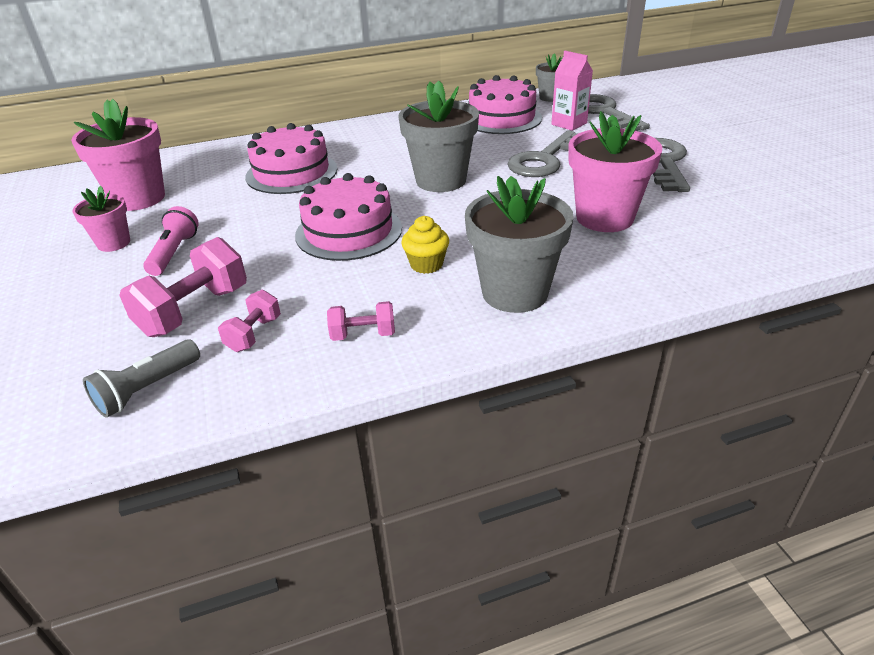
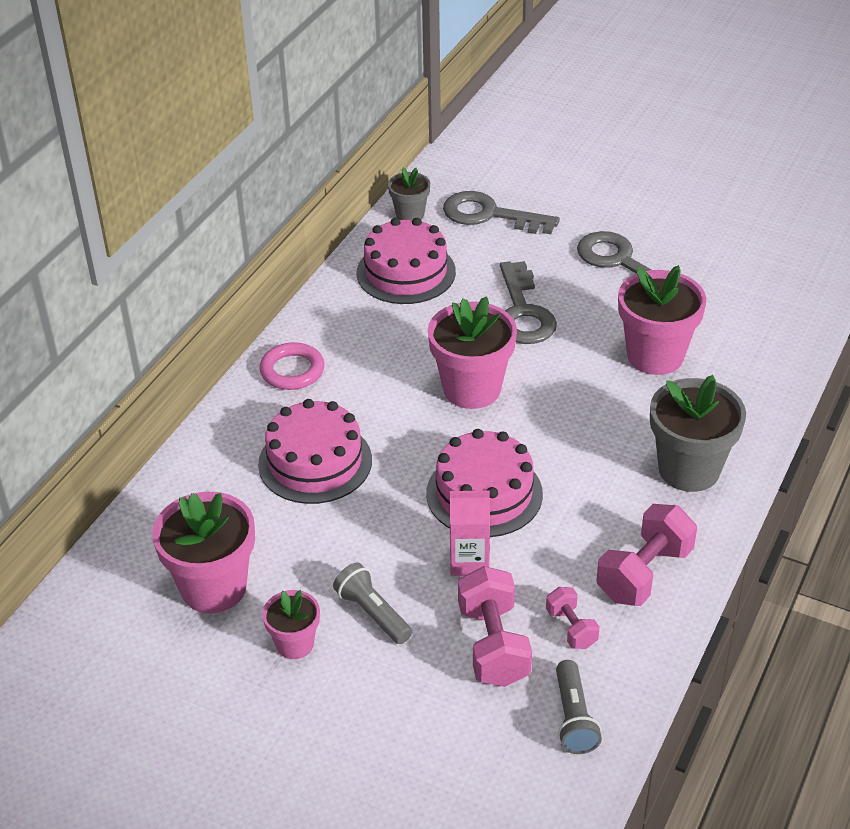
camera: 45 degrees left, 5 degrees up
(174, 253) = (372, 613): pink flashlight -> grey flashlight
(359, 133) = (292, 370): none -> pink ring
(363, 335) = (644, 573): pink dumbbell -> pink dumbbell, size x1.80
(426, 264) = (594, 485): yellow cupcake -> none
(441, 180) = (472, 389): grey flower pot -> pink flower pot
(569, 124) = (480, 248): pink carton -> pink carton (469, 561)

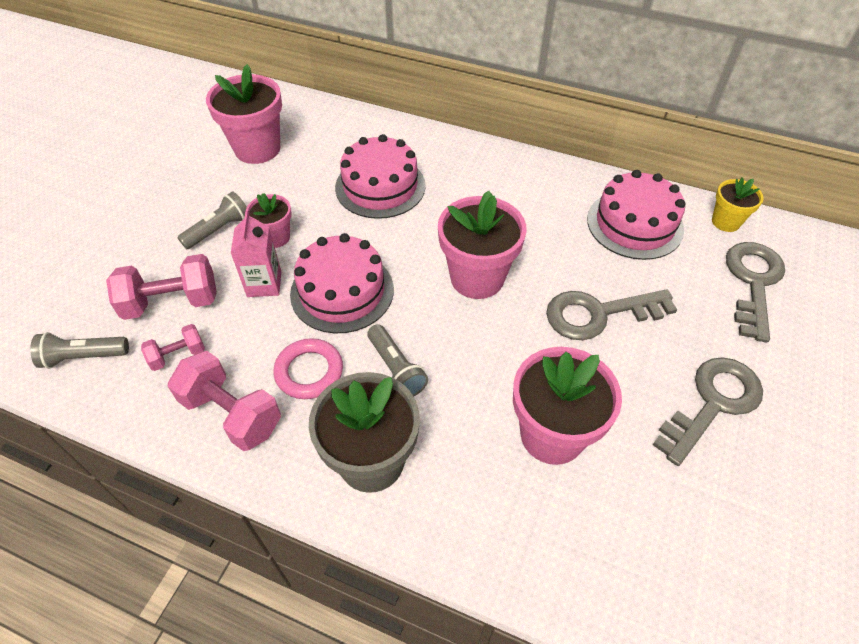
camera: 85 degrees right, 10 degrees up
(292, 370) = (485, 165): pink ring -> pink ring (309, 371)
(295, 644) = (198, 192): pink flower pot -> pink flower pot (275, 237)
(410, 215) = (725, 222): grey flower pot -> yellow flower pot
(588, 452) = (396, 369): none -> grey flashlight

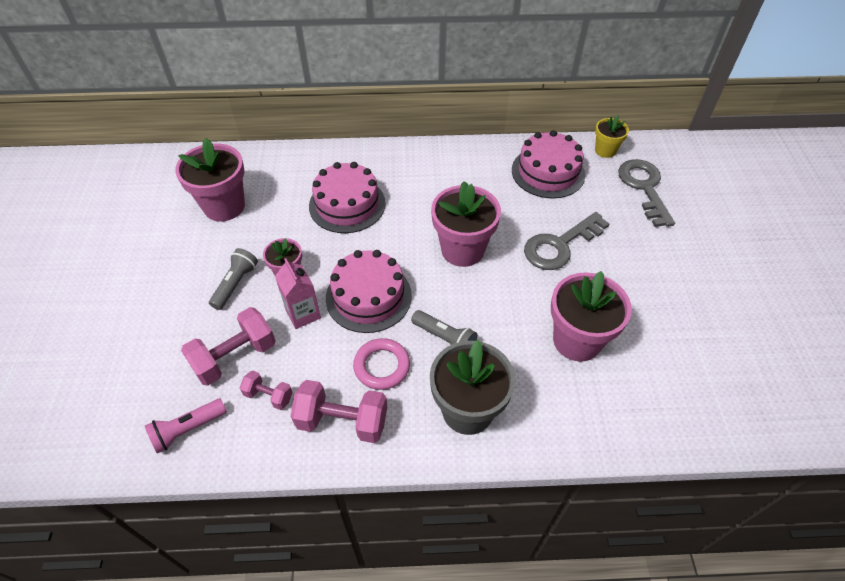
camera: 25 degrees left, 0 degrees up
(83, 357) = (187, 429): grey flashlight -> pink flashlight
(178, 355) = (269, 396): pink dumbbell -> pink dumbbell turned 75 degrees clockwise
(712, 403) = (662, 278): grey key -> none

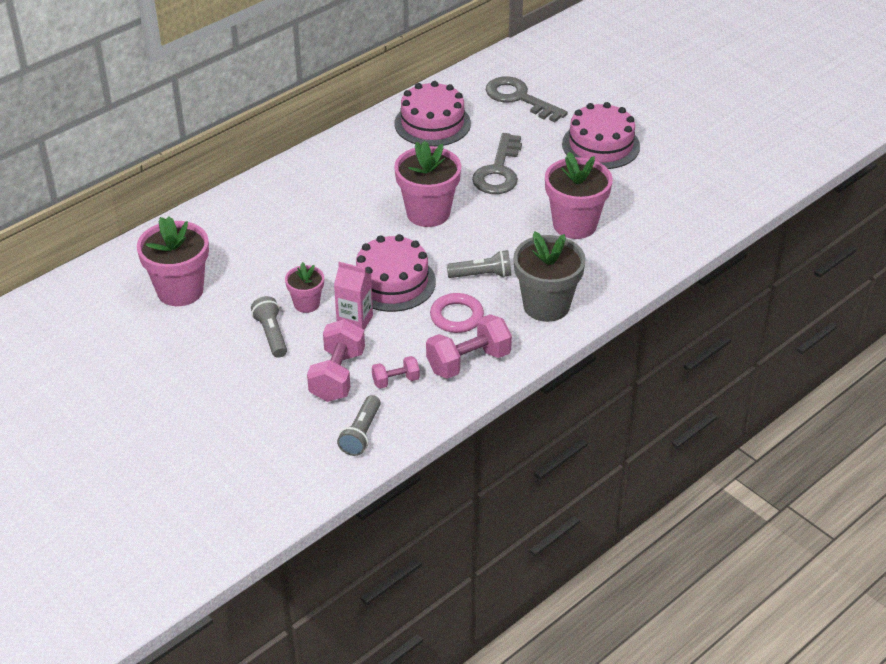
camera: 40 degrees left, 10 degrees down
(187, 429) = (361, 434): pink flashlight -> grey flashlight
(347, 204) = (292, 232): pink cake -> pink cake (601, 145)
(605, 150) = (461, 84): yellow flower pot -> none

